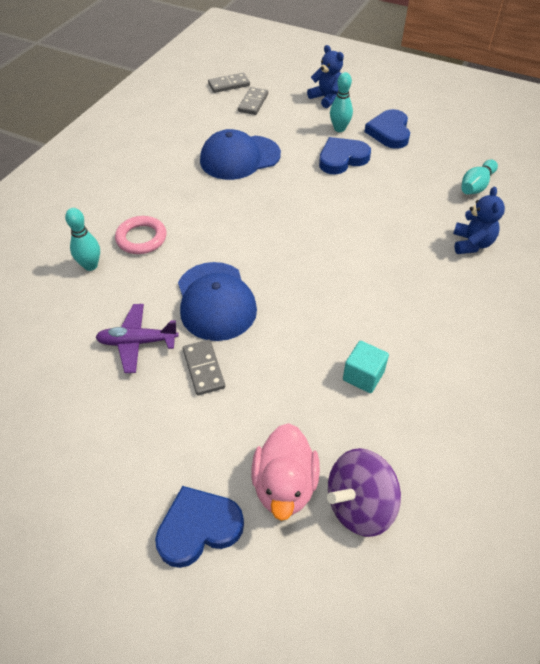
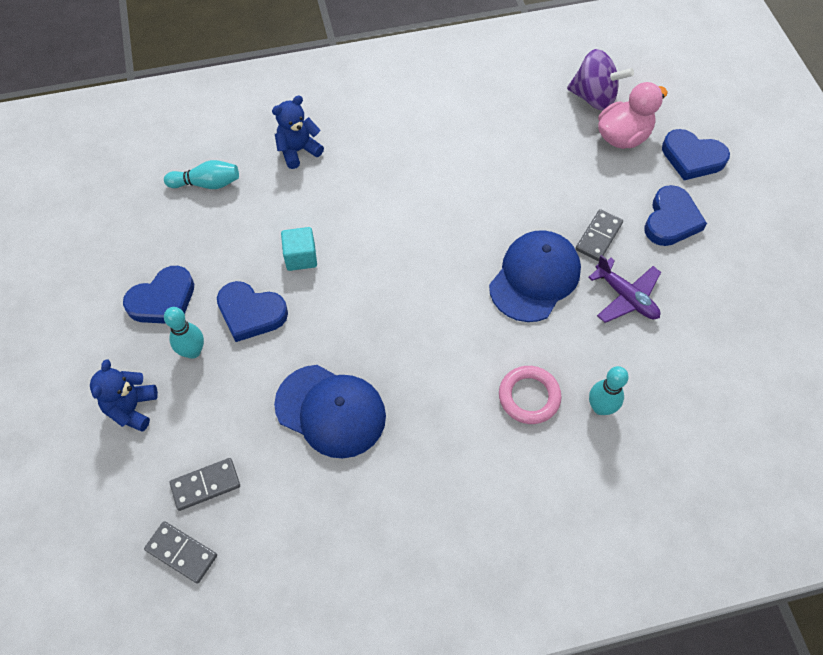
camera: 130 degrees left, 10 degrees up
(159, 437) = (671, 220): none -> blue heart
(363, 376) = (504, 145): turquoise cube -> turquoise cube (301, 257)

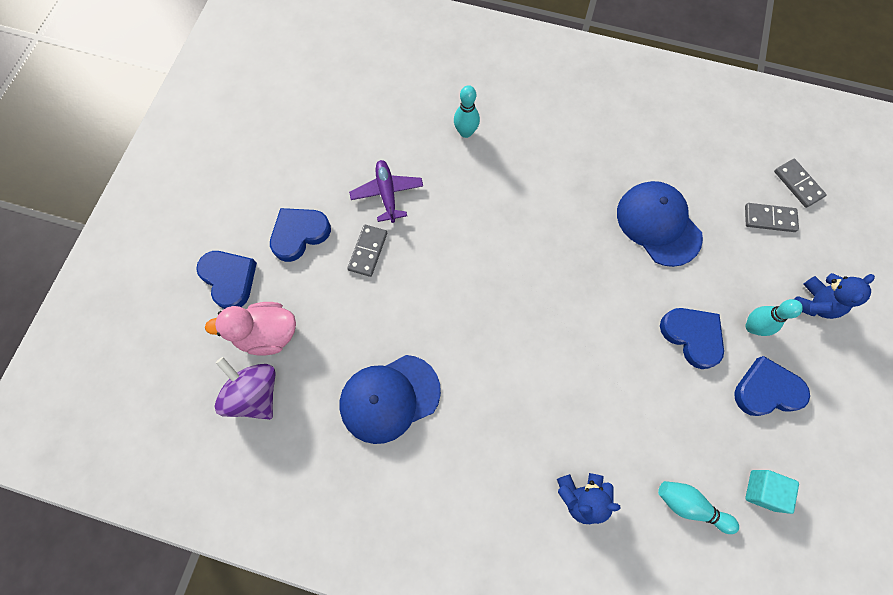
camera: 150 degrees left, 10 degrees up
(301, 257) = (628, 368): turquoise cube -> turquoise cube (762, 490)
(529, 397) = (509, 163): pink ring -> none
(535, 277) = (444, 245): blue cap -> blue cap (389, 398)
(598, 237) = (368, 251): grey domino -> grey domino turned 45 degrees counterclockwise

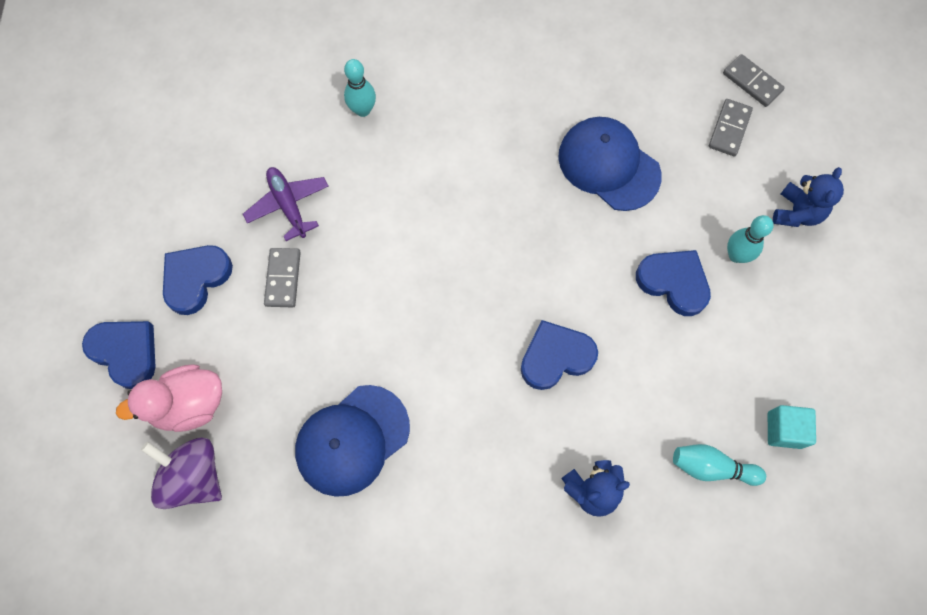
camera: 15 degrees left, 0 degrees up
(766, 390) = (766, 321): blue heart -> blue heart (556, 357)
(769, 219) = (729, 129): grey domino -> grey domino turned 60 degrees counterclockwise

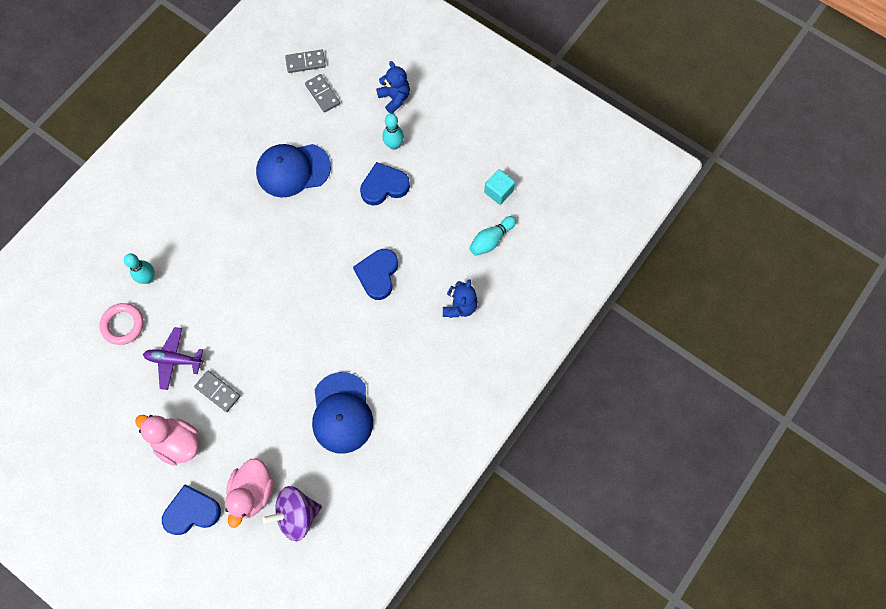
camera: 55 degrees left, 0 degrees up
(196, 279) = (177, 442): blue heart -> pink duck
(291, 124) = (123, 325): none -> pink ring

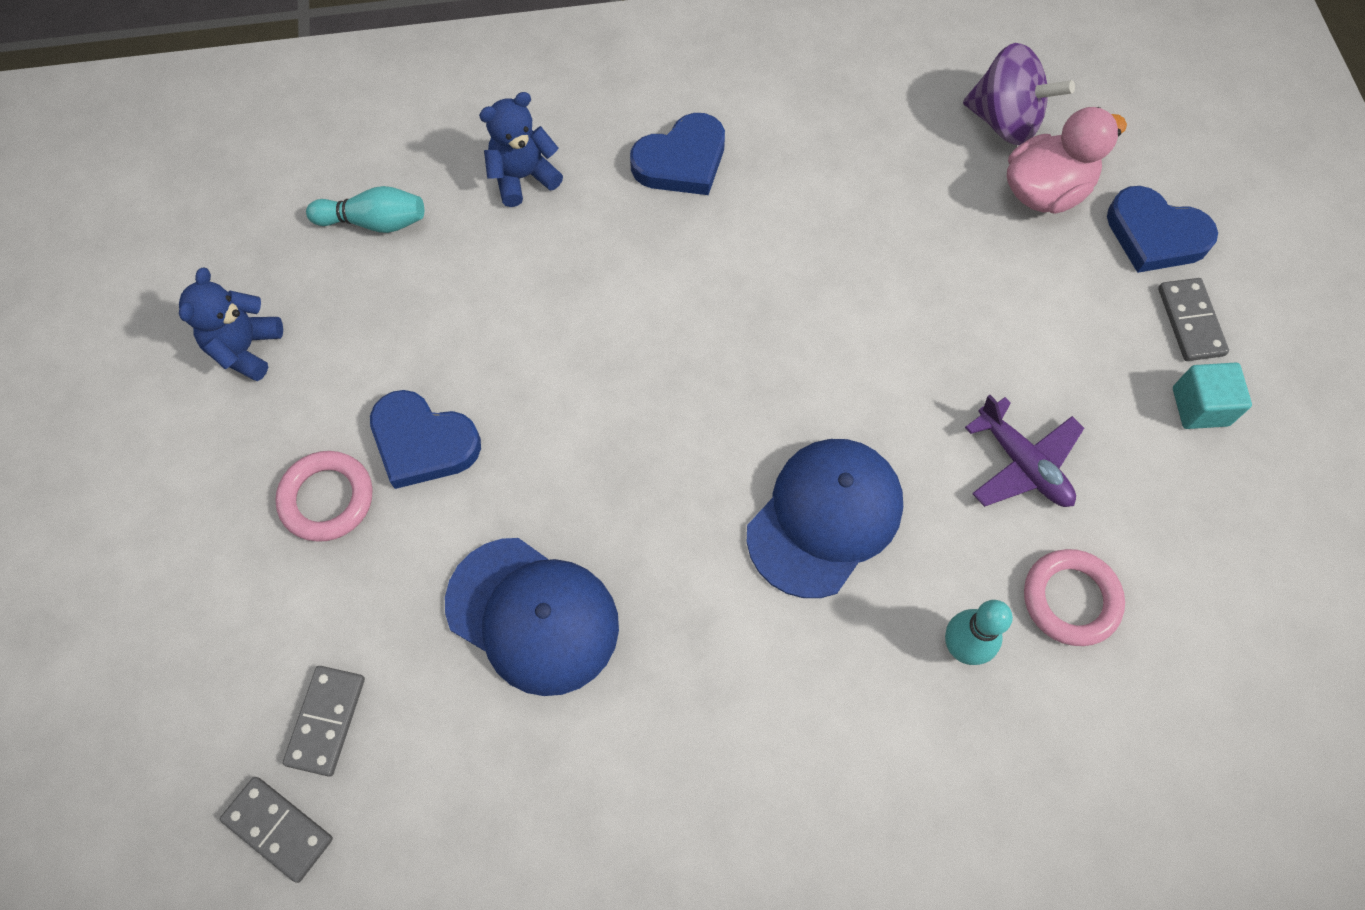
camera: 135 degrees left, 5 degrees down
(177, 442) = (1109, 339): pink duck -> none
(218, 392) = (989, 358): grey domino -> grey domino (1190, 321)
(342, 413) = (829, 184): blue cap -> blue cap (825, 518)
(378, 274) = (585, 317): blue heart -> blue heart (681, 161)
(394, 98) = (224, 584): blue teddy bear -> blue teddy bear (245, 348)
(394, 145) = (327, 499): turquoise bowling pin -> pink ring
(498, 191) = (276, 277): turquoise cube -> turquoise cube (1200, 406)

